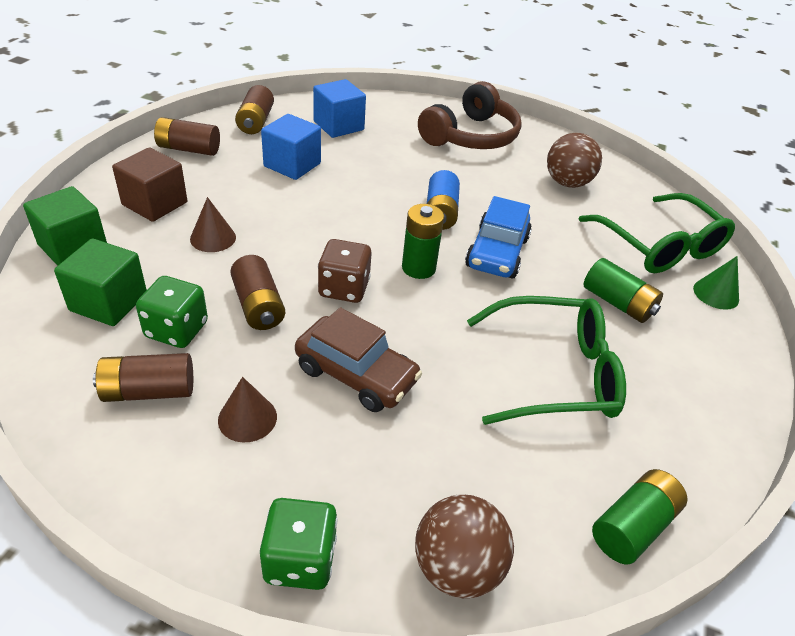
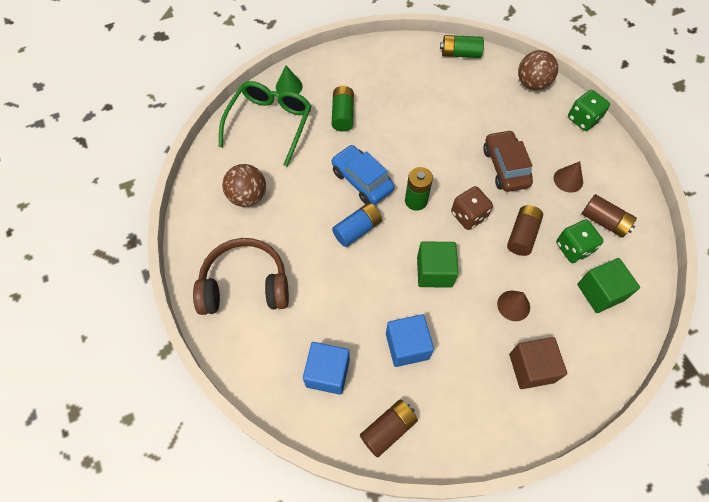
camera: 130 degrees left, 20 degrees up
(73, 247) = (603, 357): green cube -> green cube (434, 272)
(188, 149) = (469, 425): brown battery -> none
(497, 253) = (362, 180): blue car -> blue car turned 105 degrees counterclockwise
(554, 373) = (418, 110): green glasses -> none

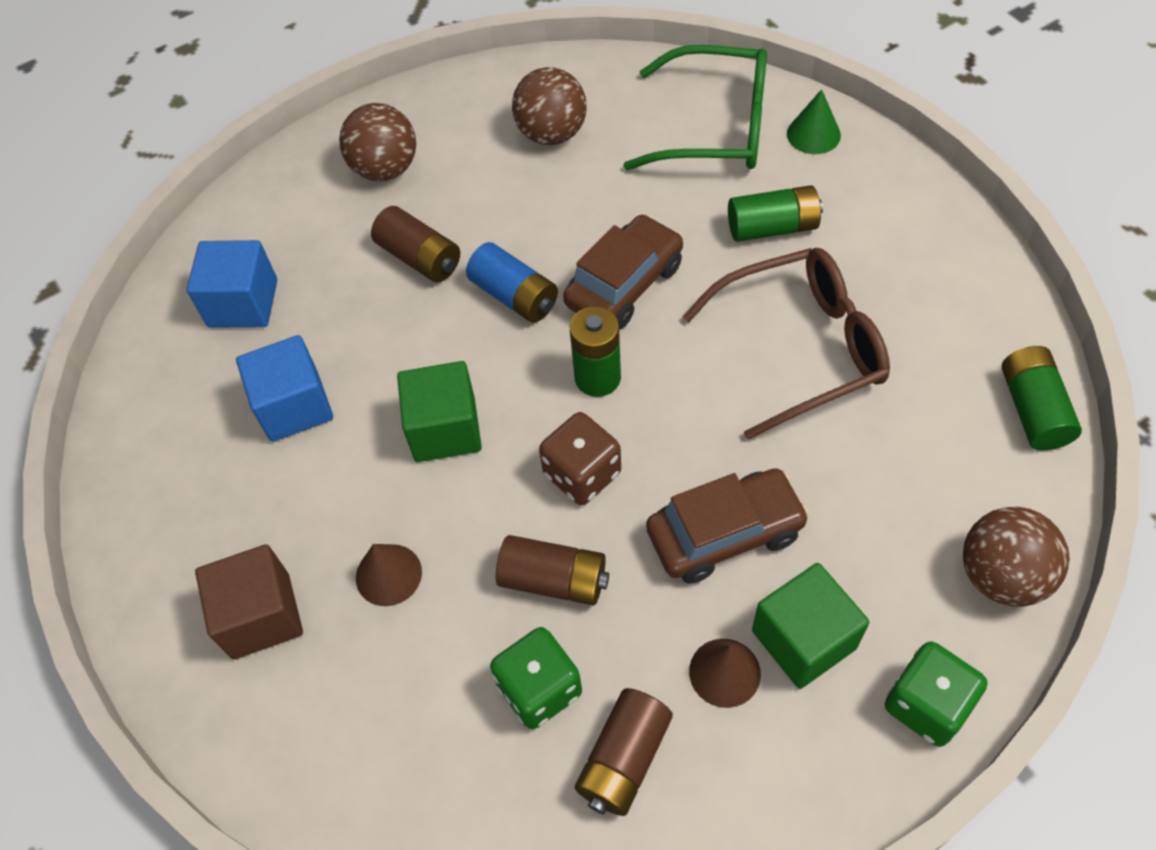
camera: 85 degrees right, 5 degrees down
(245, 285) = (385, 169): brown headphones -> brown ball
(362, 180) = (624, 284): blue car -> brown car
(388, 429) = (151, 400): brown battery -> brown battery (420, 258)
(415, 120) = (800, 348): none -> brown glasses
(600, 292) = (437, 750): green cube -> green cube (803, 639)

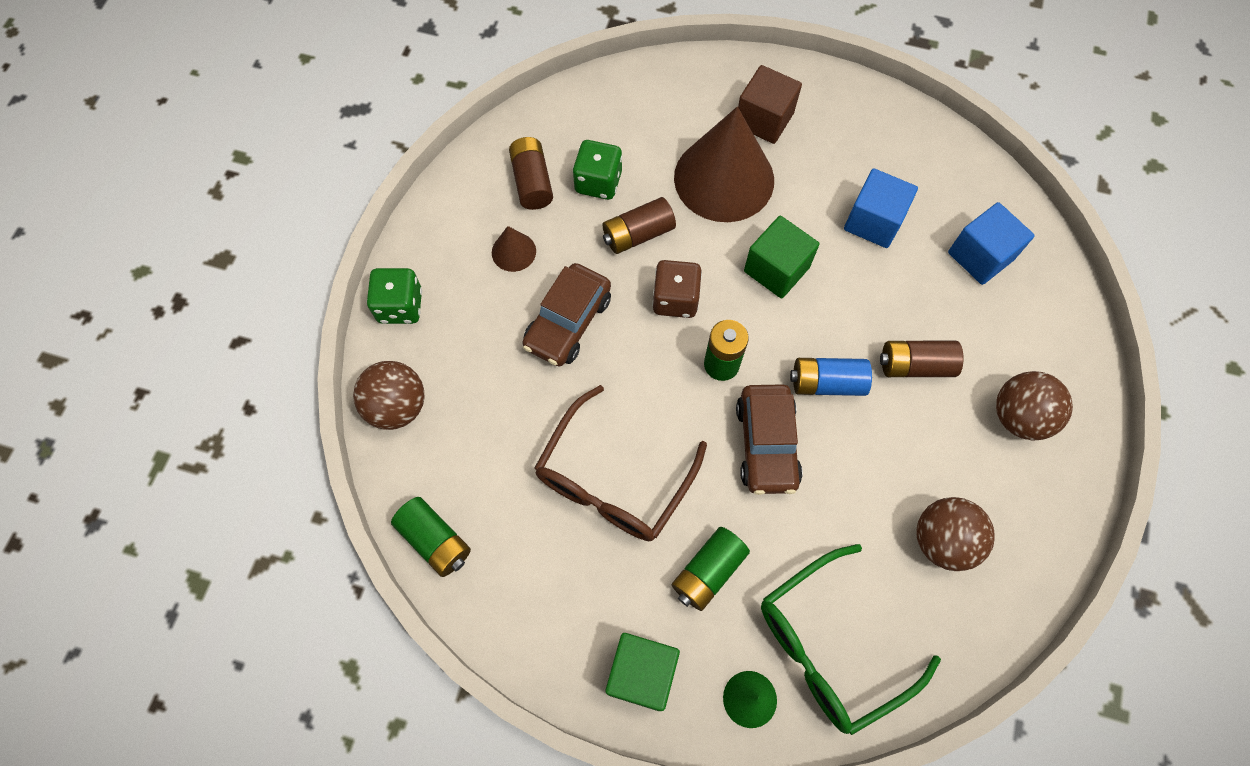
camera: 135 degrees right, 10 degrees up
(388, 574) = (724, 178): brown cone -> brown cone, size x2.33
(803, 639) = (484, 295): green cube -> green cube (641, 673)

